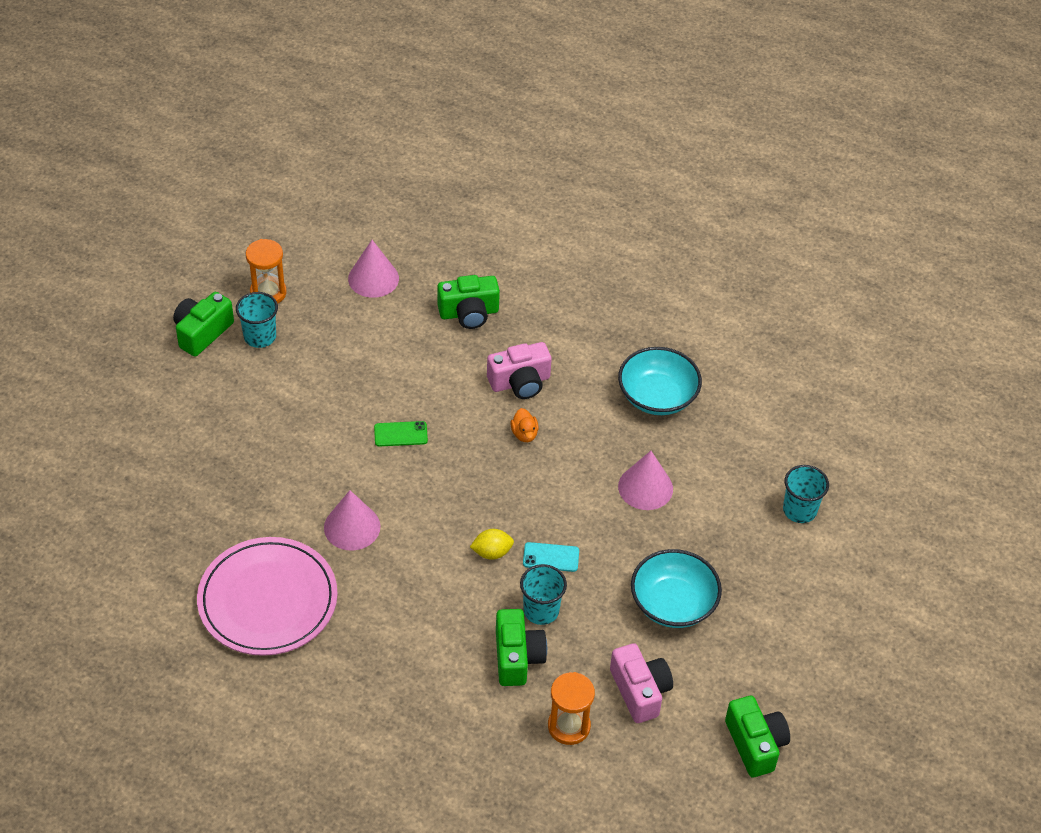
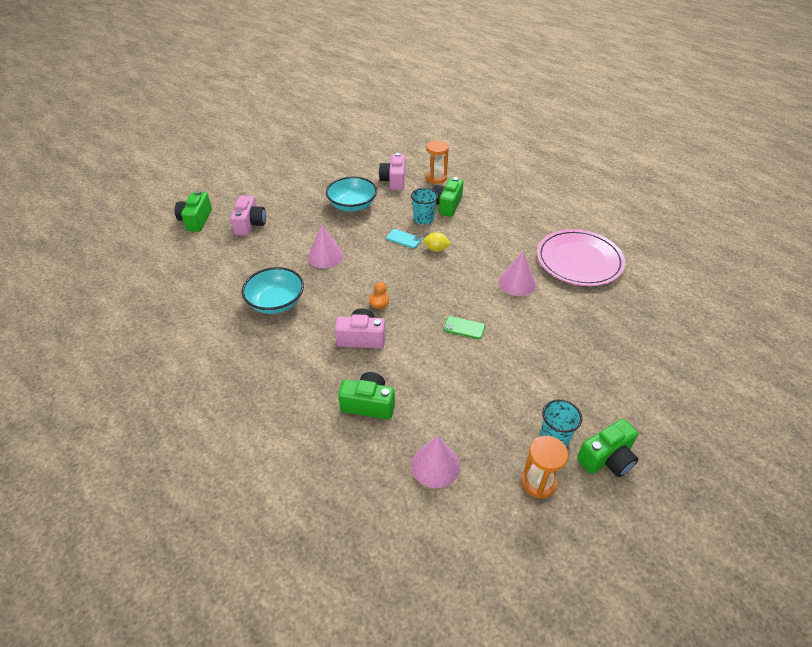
camera: 155 degrees left, 5 degrees down
(755, 744) = (355, 155): green camera -> green camera (196, 220)
(799, 510) = (250, 224): turquoise cup -> pink camera

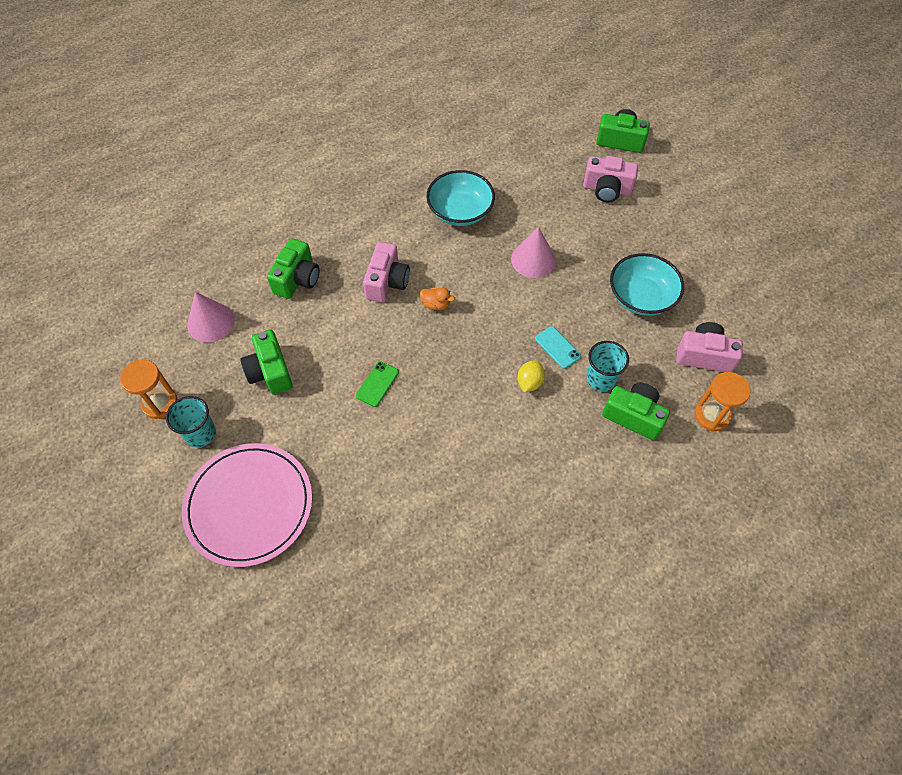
camera: 100 degrees right, 15 degrees up
(404, 239) = (557, 347): turquoise phone -> turquoise phone turned 75 degrees counterclockwise
(517, 283) = (443, 465): pink cone -> none
(579, 260) = (475, 568): pink plate -> pink plate (249, 505)
(607, 458) = (158, 476): green camera -> green camera (270, 371)

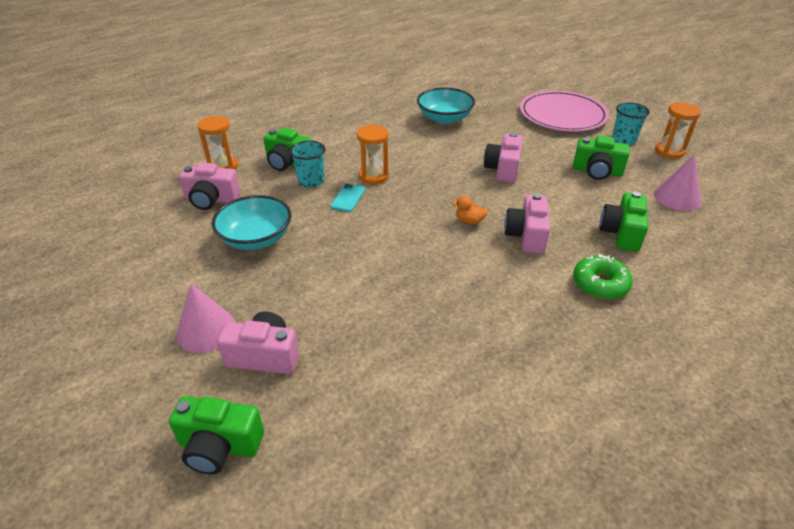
camera: 175 degrees right, 20 degrees down
(270, 371) = (597, 171): green camera -> green camera turned 135 degrees clockwise
(346, 228) = (600, 284): none -> green donut
(377, 384) = (503, 169): green phone -> pink camera
(460, 211) = (466, 312): turquoise bowl -> turquoise bowl (444, 118)
(529, 382) = (374, 176): yellow lemon -> orange hourglass
(533, 260) = (370, 265): pink cone -> pink cone (206, 330)
(557, 347) = (348, 198): turquoise phone -> turquoise phone turned 60 degrees clockwise

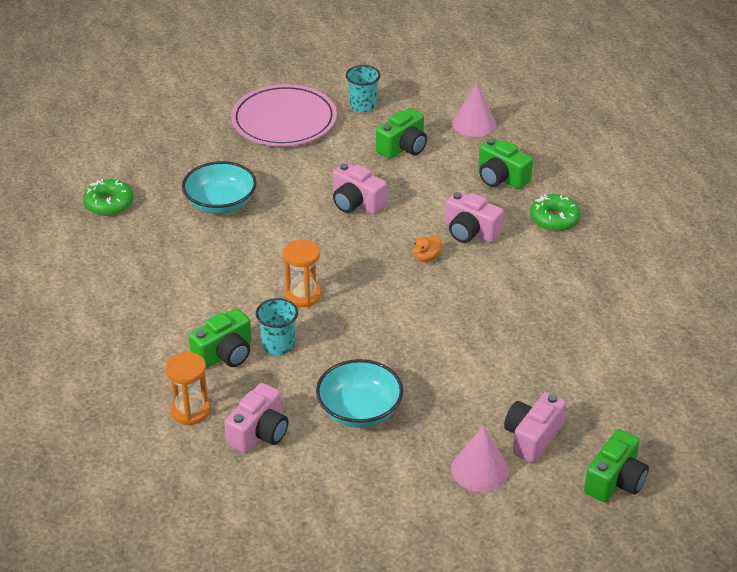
camera: 65 degrees left, 0 degrees up
(348, 198) = (331, 326): turquoise phone -> none
(407, 85) = (109, 204): none -> green donut
(669, 151) = (403, 90): orange hourglass -> none

